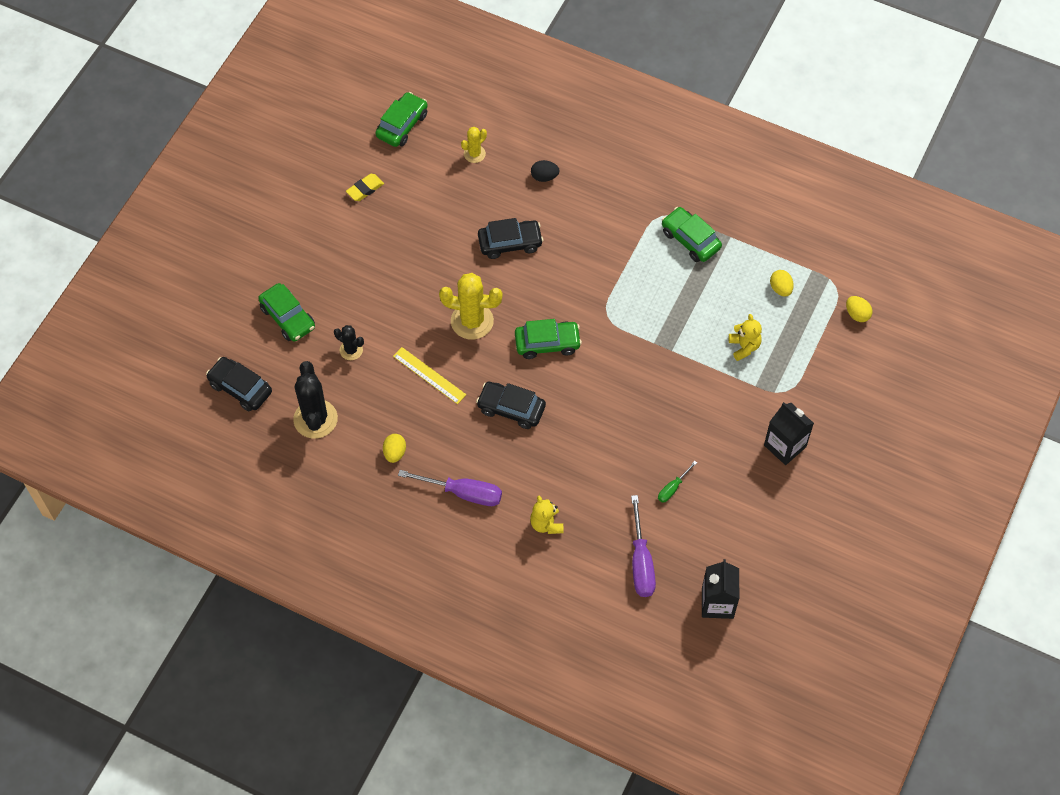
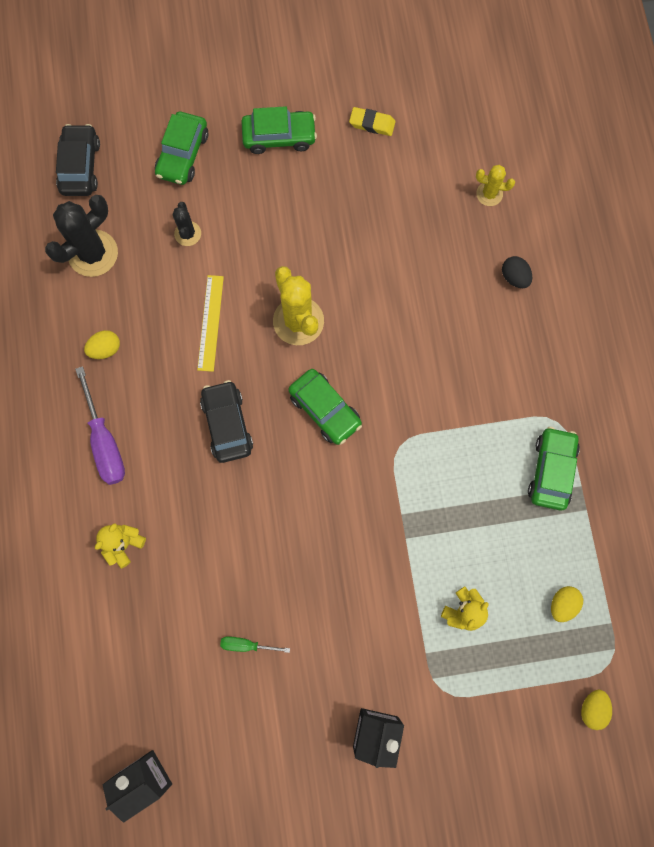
camera: 55 degrees right, 15 degrees up
(402, 125) = (469, 106): green car -> green car (279, 136)
(510, 243) = (413, 297): black car -> none
(641, 562) = (142, 667): purple screwdriver -> none

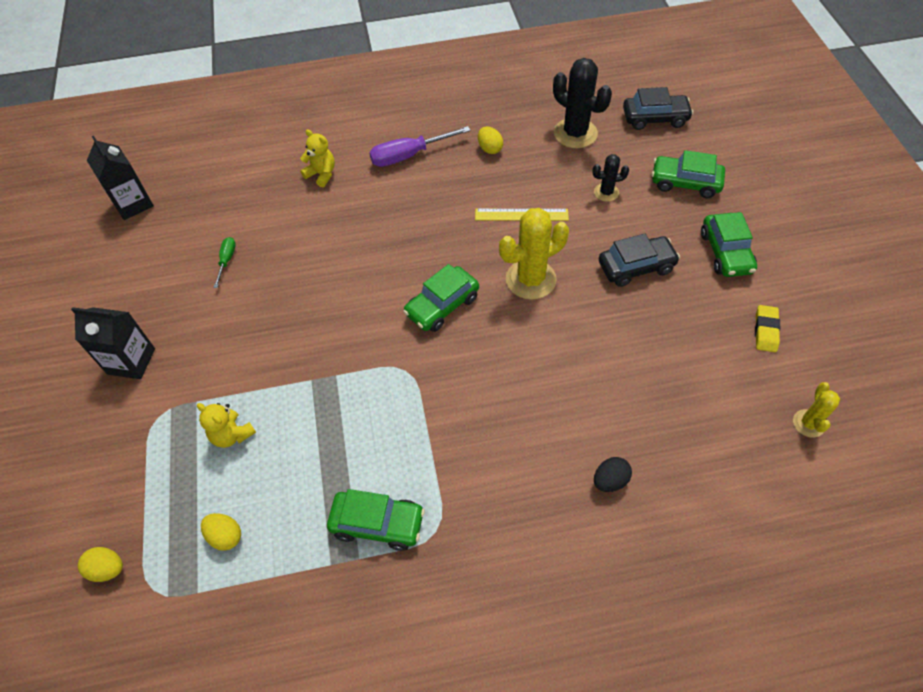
camera: 90 degrees right, 20 degrees down
(227, 424) = (425, 233): black car -> black car (636, 267)
(489, 194) = (711, 451): yellow cactus -> yellow cactus (808, 423)

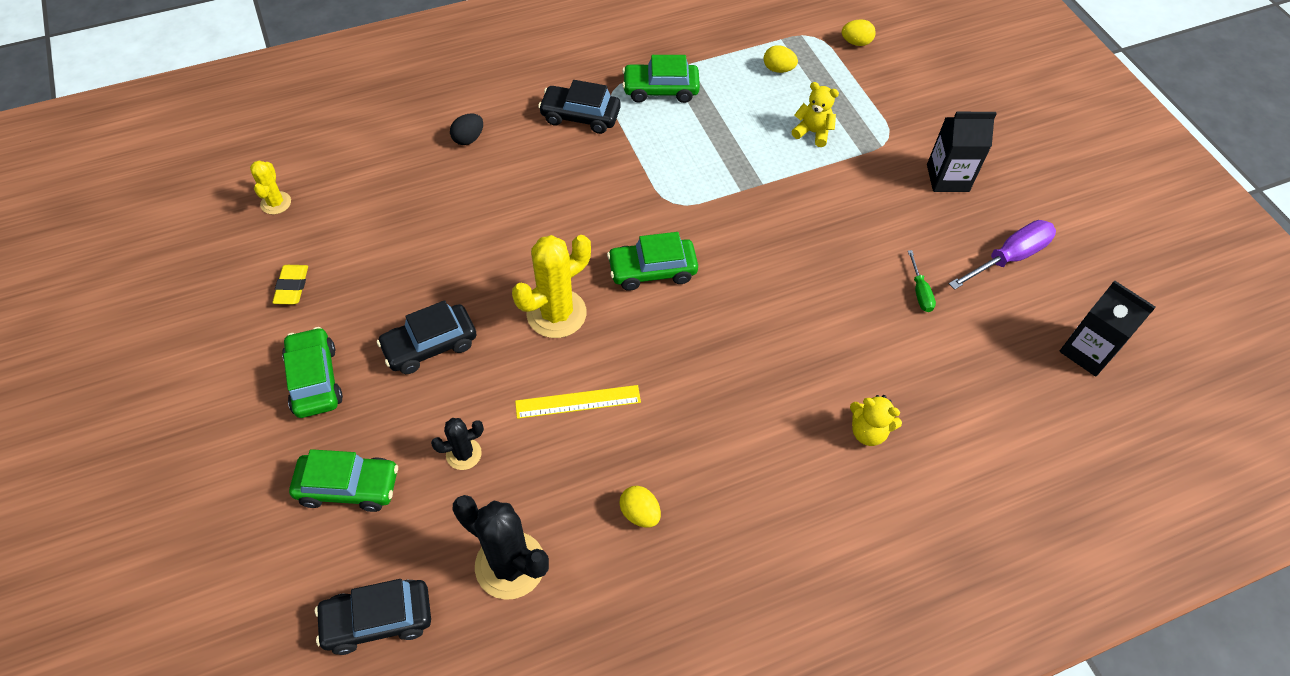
camera: 165 degrees right, 0 degrees up
(409, 156) = (757, 482): purple screwdriver -> purple screwdriver (1009, 257)
(442, 306) = (652, 270): green car -> green car turned 135 degrees counterclockwise
(480, 495) = (580, 116): none -> black car

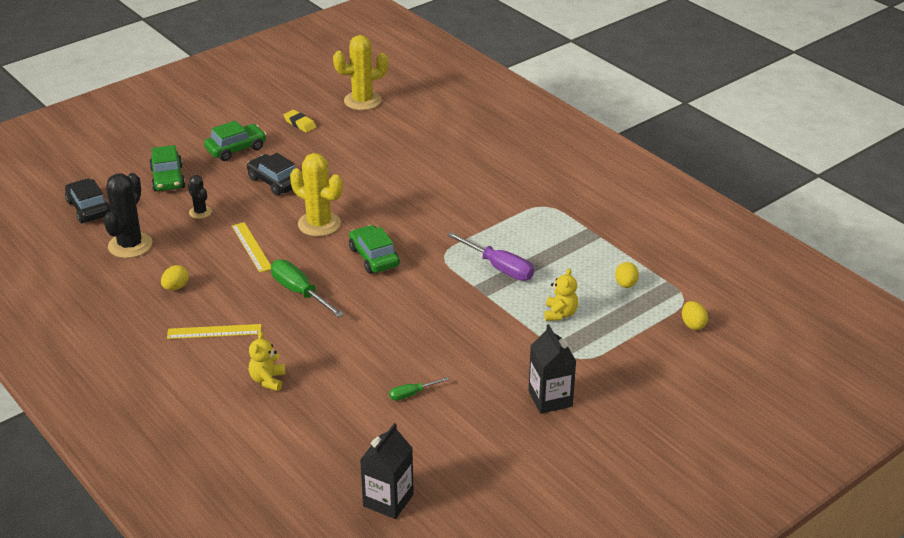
camera: 75 degrees right, 20 degrees down
(276, 203) = (362, 101): yellow cactus -> yellow cactus, size x1.86
(292, 287) = (300, 124): yellow eraser -> yellow eraser turned 60 degrees clockwise
(468, 139) = (457, 155): black egg -> none
(580, 116) = (508, 197): black car -> none
(660, 90) = (560, 228): green car -> none
(699, 364) = (299, 292): none -> green screwdriver
(754, 478) = (214, 331): none -> yellow ruler
(1009, 257) = (473, 444): purple screwdriver -> purple screwdriver (499, 268)

